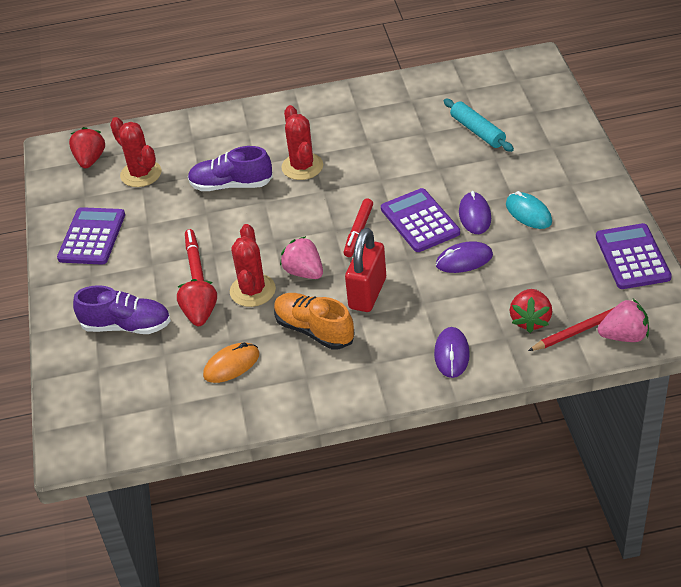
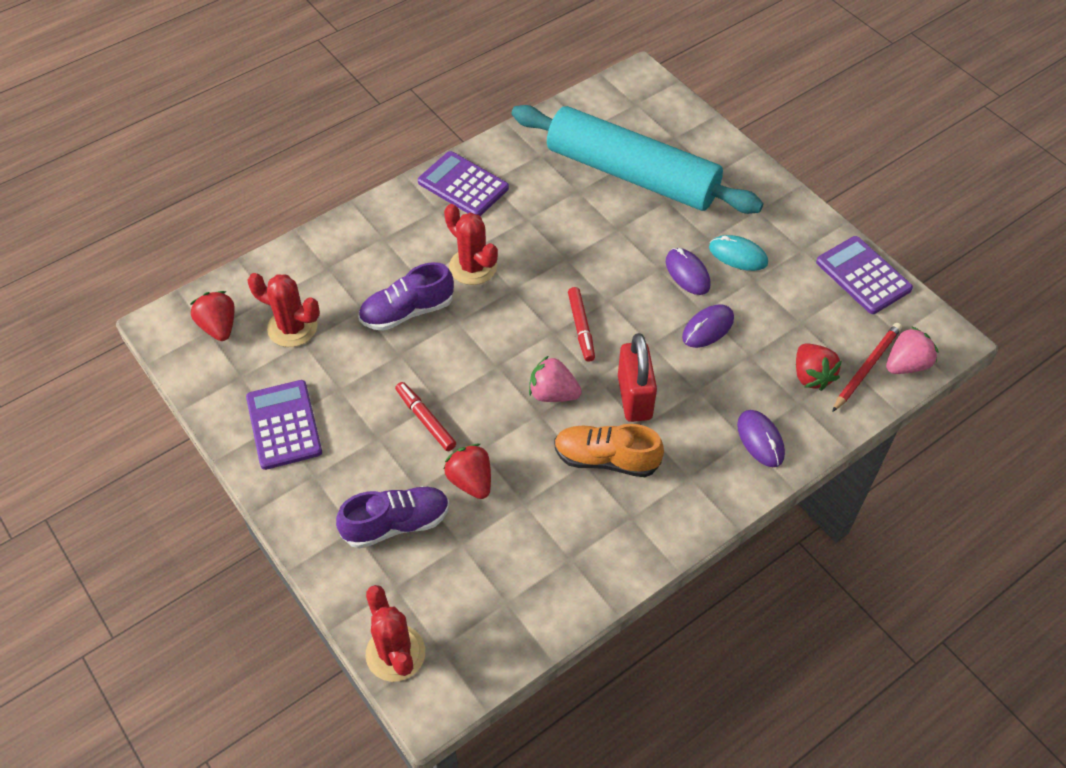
camera: 30 degrees left, 10 degrees up
(231, 365) = (544, 531): orange mouse -> none
(252, 290) = (511, 433): red cactus -> red cactus (395, 653)
(419, 221) = (636, 296): purple calculator -> purple calculator (463, 185)
(477, 131) = (631, 174): turquoise rolling pin -> turquoise rolling pin, size x2.37

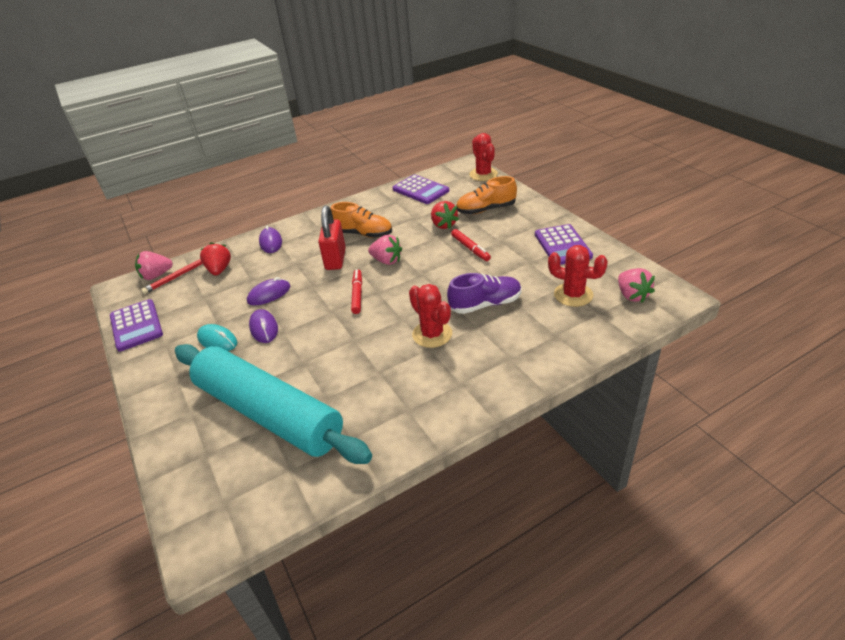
camera: 170 degrees left, 15 degrees down
(219, 327) = (632, 295): red strawberry -> pink strawberry
(396, 524) = (486, 210): purple shoe -> orange shoe
(463, 185) = (435, 406): purple calculator -> purple calculator (420, 190)

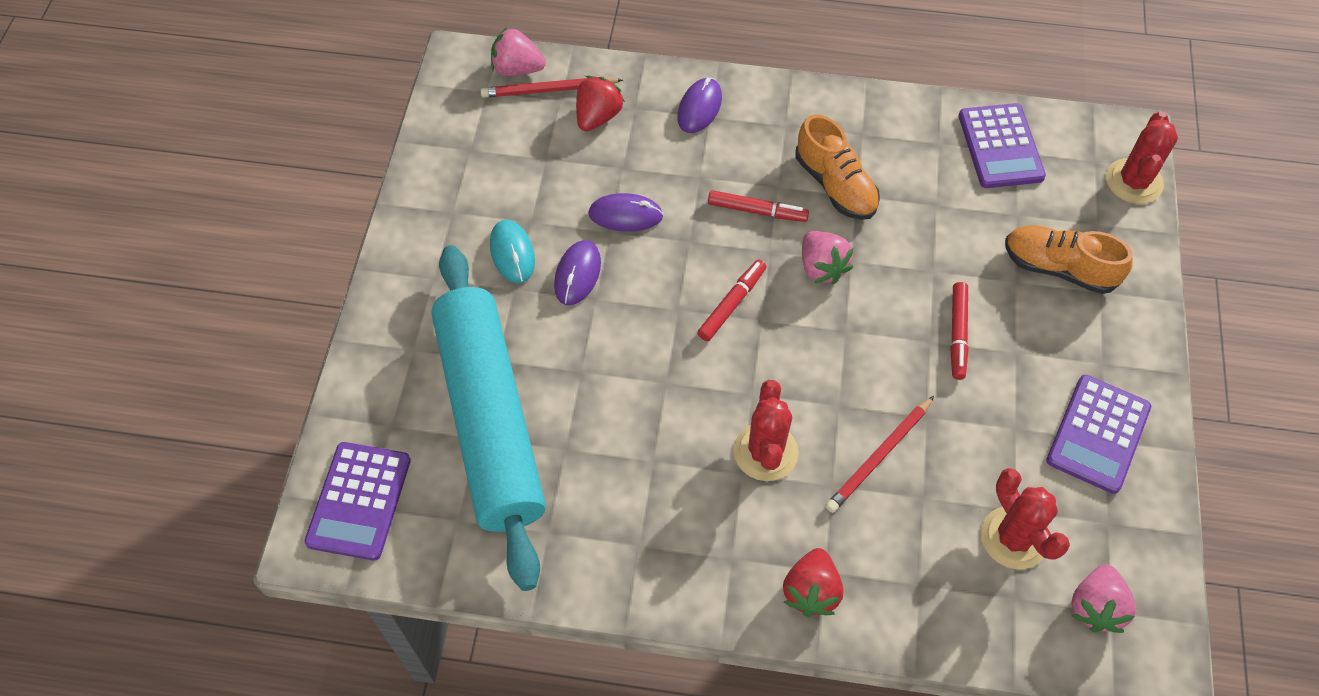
camera: 35 degrees right, 20 degrees up
(136, 325) = (441, 151): purple calculator -> purple calculator (359, 501)
(335, 259) = (757, 211): red padlock -> red marker
(443, 225) = (964, 253): red strawberry -> red strawberry (811, 591)
(485, 304) = (879, 456): purple shoe -> red pencil

